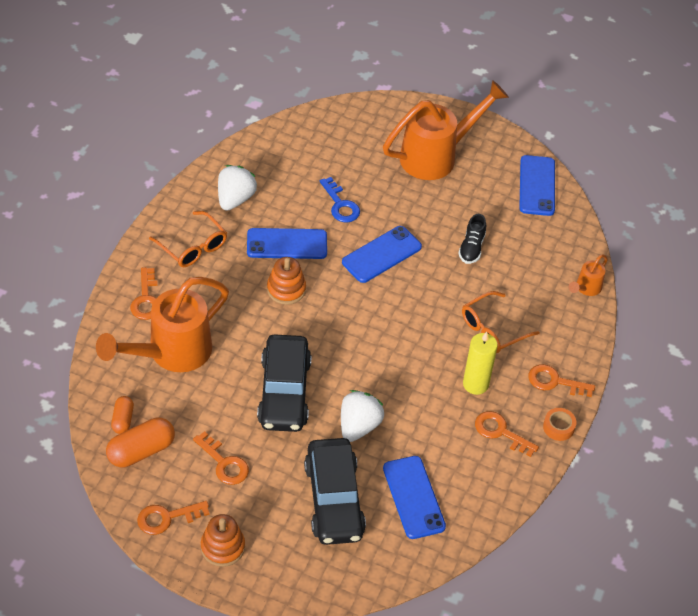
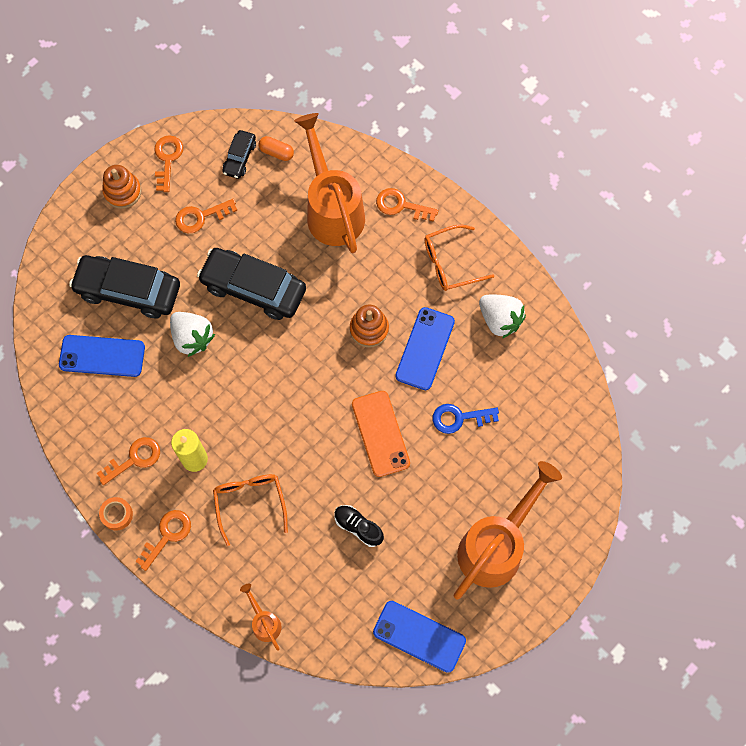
camera: 115 degrees right, 20 degrees up
(141, 451) = (239, 158): orange capsule -> black car
(381, 254) = (380, 433): blue phone -> orange phone
(437, 156) = (497, 545): orange watering can -> orange watering can turned 135 degrees counterclockwise

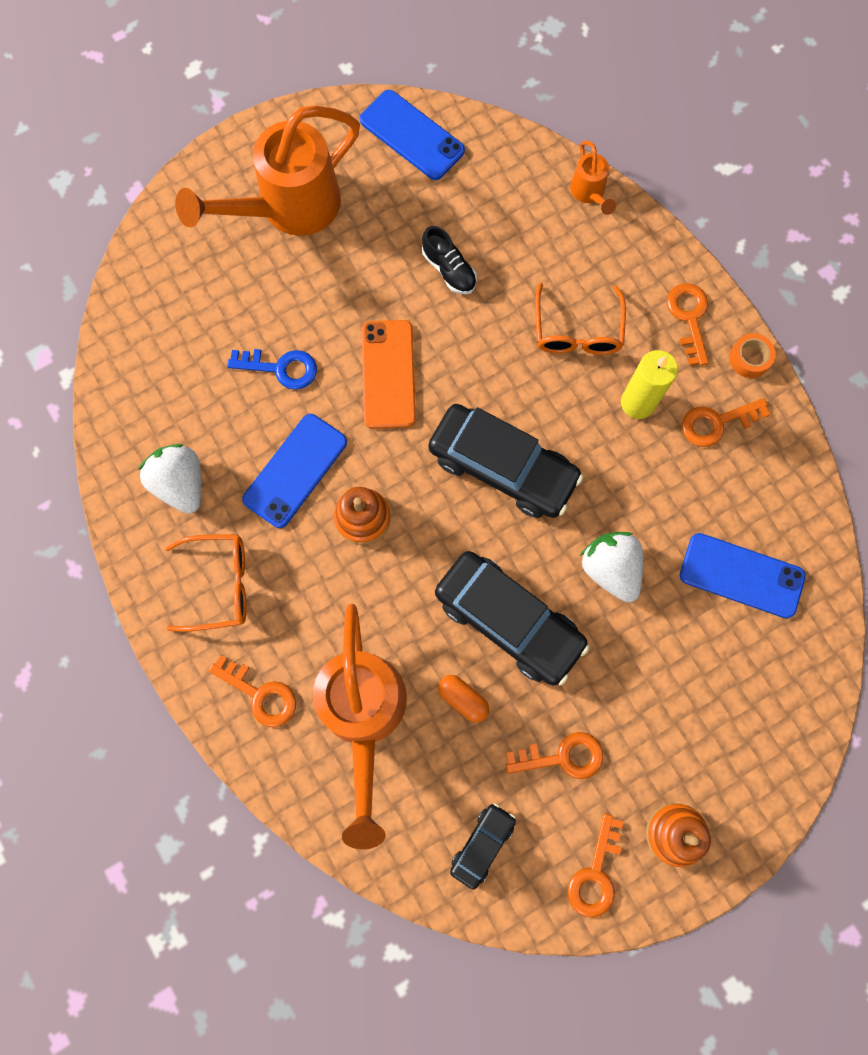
camera: 165 degrees left, 5 degrees up
(128, 290) = (690, 665): black car -> black car (502, 467)
(167, 535) = (689, 318): orange key -> orange key turned 120 degrees clockwise
(276, 152) = (423, 838): orange capsule -> orange capsule (463, 699)

